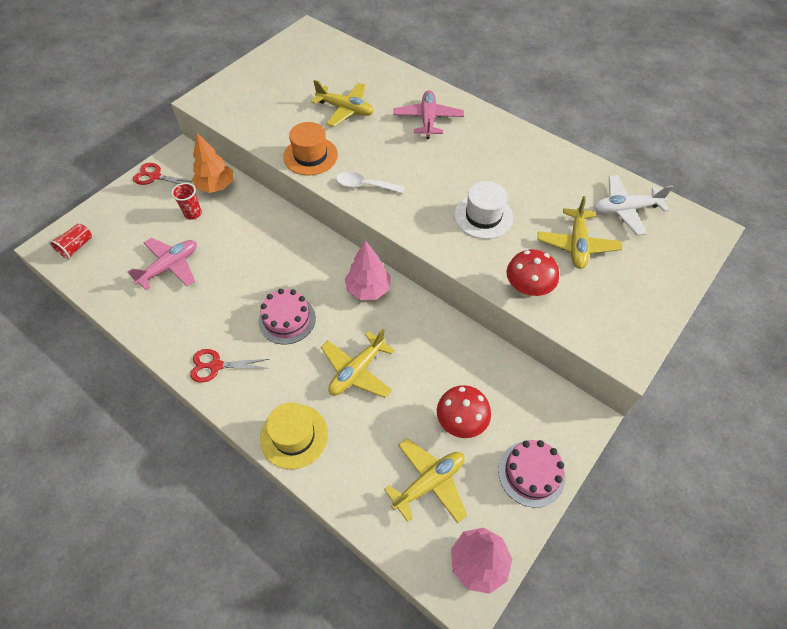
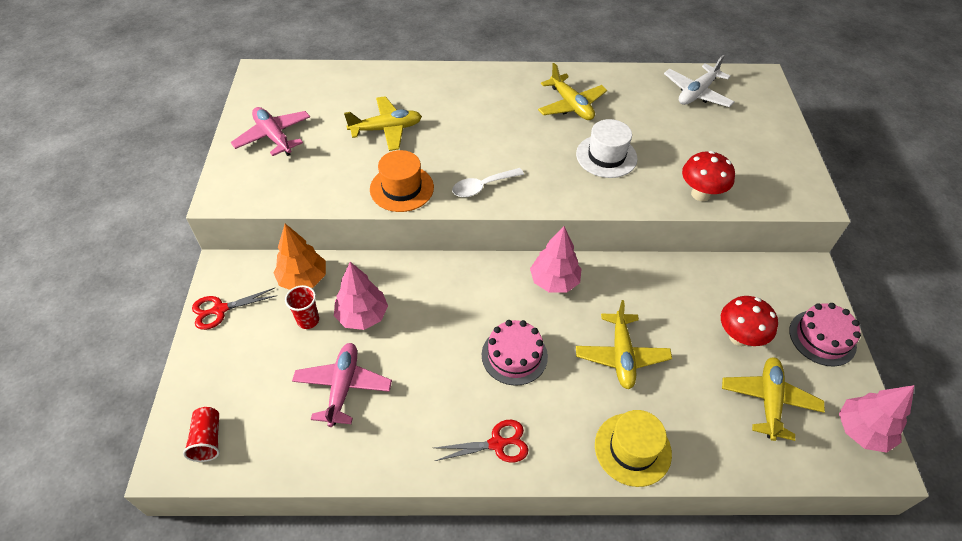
camera: 40 degrees left, 5 degrees down
(216, 366) = (497, 444): red scissors -> red scissors turned 150 degrees counterclockwise
(225, 231) = (362, 316): none -> pink tree
(428, 119) = (471, 100): pink plane -> pink plane (273, 137)
(577, 244) = (695, 138): yellow plane -> yellow plane (571, 105)

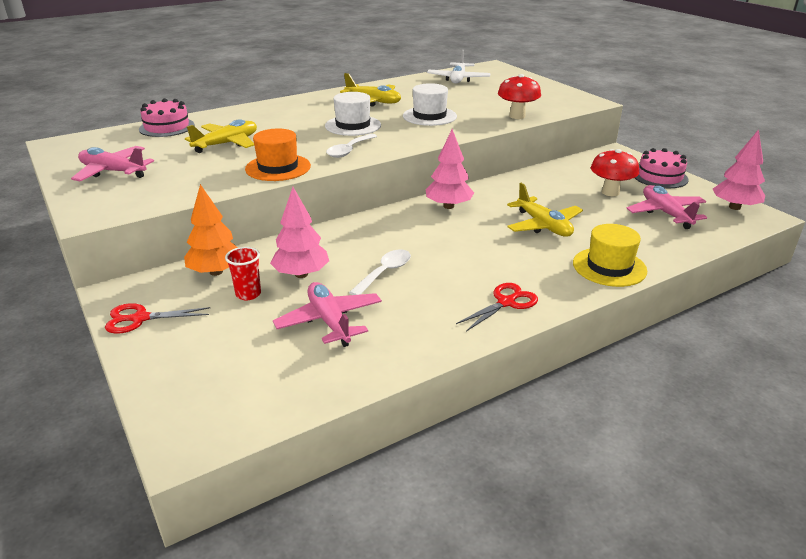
camera: 30 degrees left, 20 degrees down
(208, 439) = (217, 409): red cup -> none
(220, 310) = (140, 318): red scissors -> red scissors turned 45 degrees clockwise
(428, 349) = (385, 273): none -> white spoon
(514, 355) = (463, 252): pink cake -> pink cake (167, 127)
(518, 143) = (353, 125): none -> white hat
(769, 401) = (665, 213): yellow plane -> pink plane

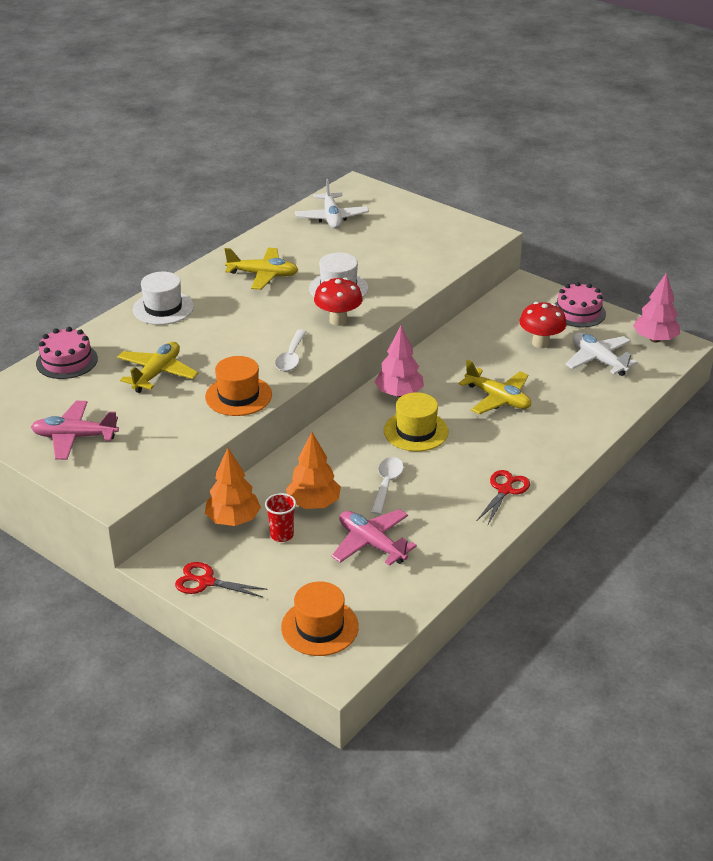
camera: 20 degrees left, 5 degrees up
(140, 318) = (206, 582): red scissors -> red scissors turned 45 degrees clockwise
(208, 391) = (319, 627): none -> orange hat
(301, 274) = (313, 503): pink tree -> orange tree
(353, 125) = (268, 319): white hat -> white hat (163, 308)
(517, 116) = (427, 271): red mushroom -> red mushroom (338, 320)
(609, 267) = (572, 433): yellow hat -> yellow hat (416, 431)
(665, 213) = (598, 360): pink plane -> white plane

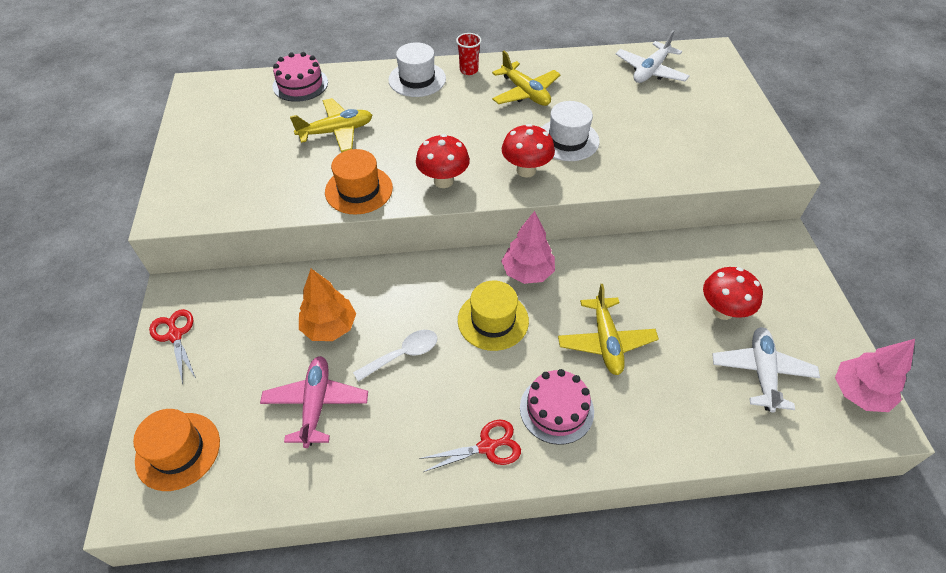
camera: 45 degrees right, 15 degrees up
(74, 437) = (217, 149): pink plane -> none
(233, 519) = (263, 295): orange tree -> none
(282, 535) = (272, 337): red cup -> red cup (469, 70)
(291, 357) = (443, 181): white spoon -> red mushroom
(578, 312) = (805, 303): pink cake -> pink cake (556, 409)

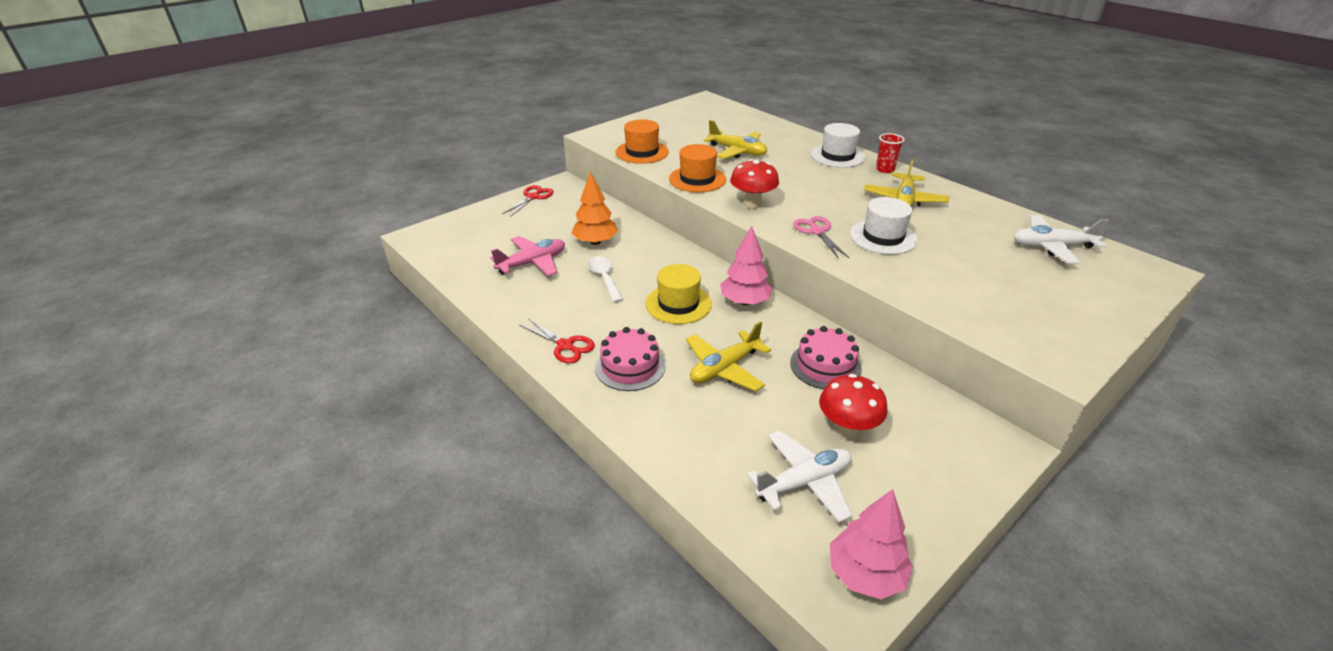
camera: 55 degrees right, 15 degrees down
(178, 451) = (459, 234): orange hat -> orange hat (642, 152)
(300, 84) = (760, 124): pink cake -> pink cake (825, 366)
(403, 354) = (604, 278): white spoon -> white spoon turned 135 degrees counterclockwise
(526, 170) = (817, 231): red mushroom -> pink scissors

